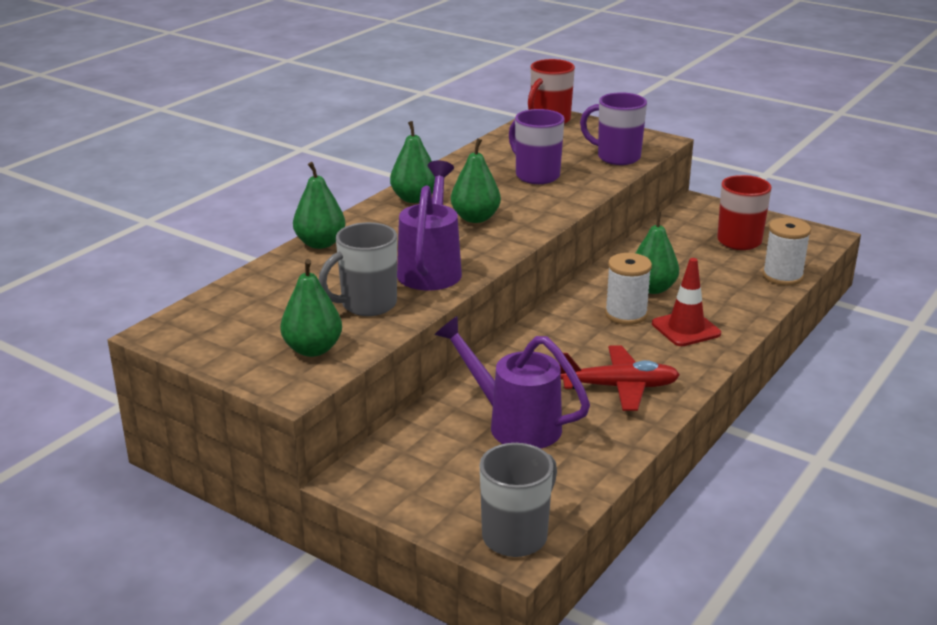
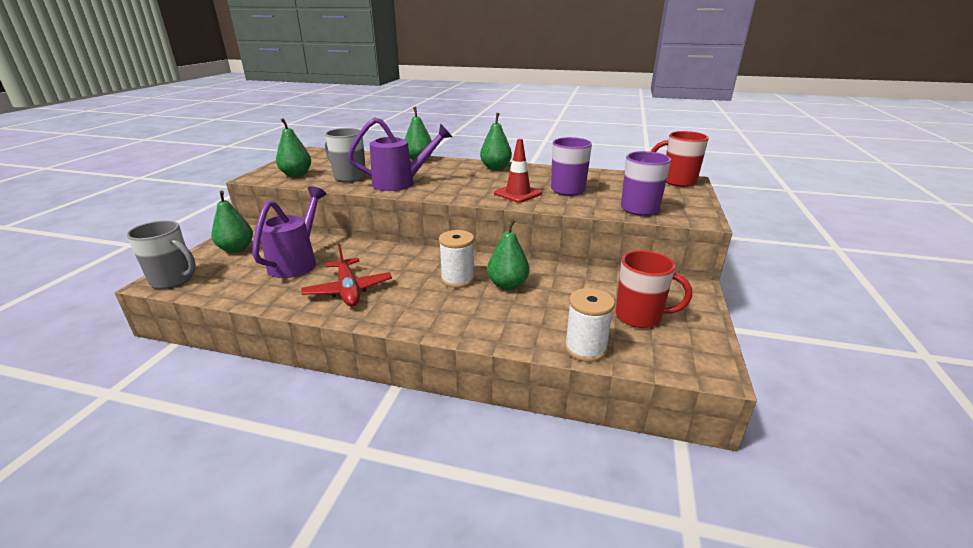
camera: 70 degrees right, 0 degrees up
(475, 218) = (480, 183): green pear -> green pear (236, 249)
(686, 329) = (448, 307): red traffic cone -> red traffic cone (518, 193)

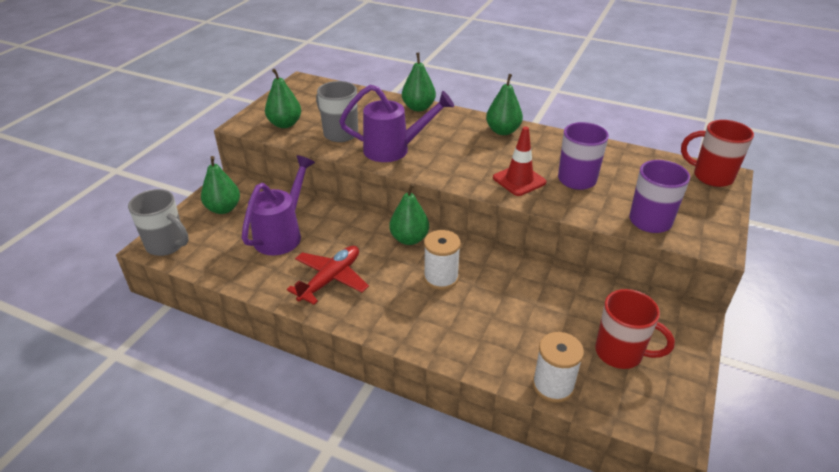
camera: 10 degrees right, 10 degrees up
(348, 290) = (331, 279): red plane -> red plane turned 135 degrees counterclockwise
(507, 285) = (491, 292): green pear -> green pear (409, 239)

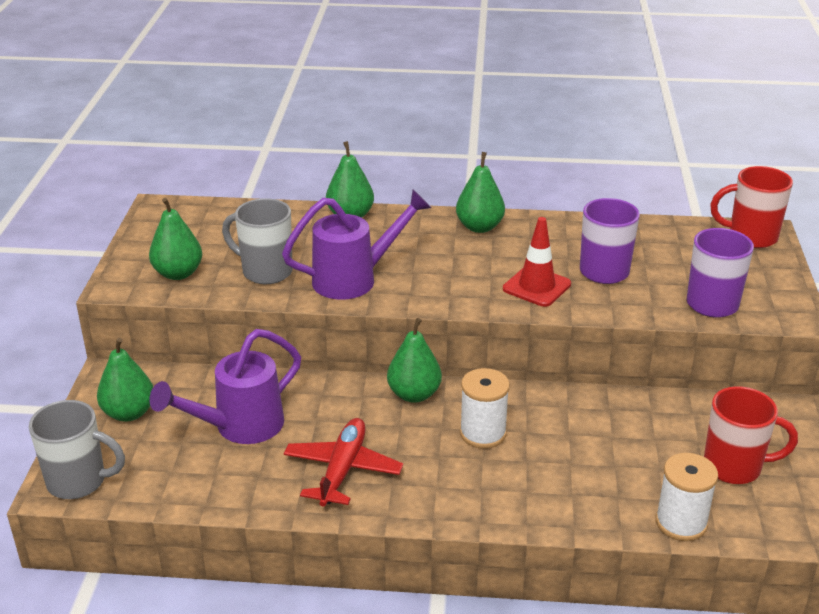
camera: 20 degrees left, 5 degrees down
(283, 234) = (238, 427): purple watering can -> purple watering can turned 135 degrees counterclockwise

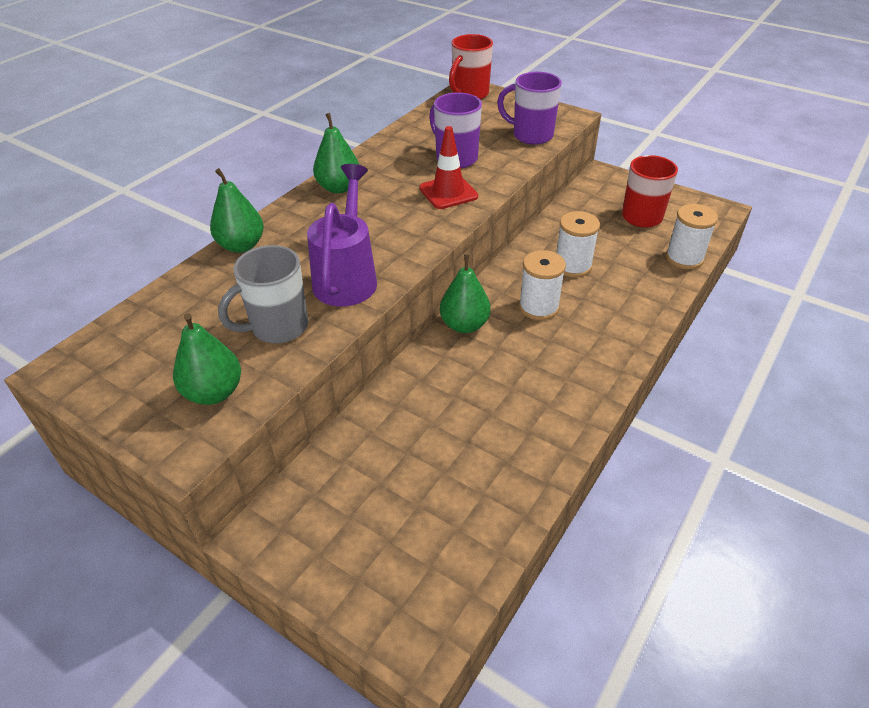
camera: 60 degrees left, 10 degrees up
(79, 482) = (423, 620): grey mug -> none
(129, 413) = (338, 537): green pear -> none
(238, 427) = (427, 453): purple watering can -> none
(342, 470) = (533, 402): red plane -> none
(576, 437) = (572, 266): none -> white spool

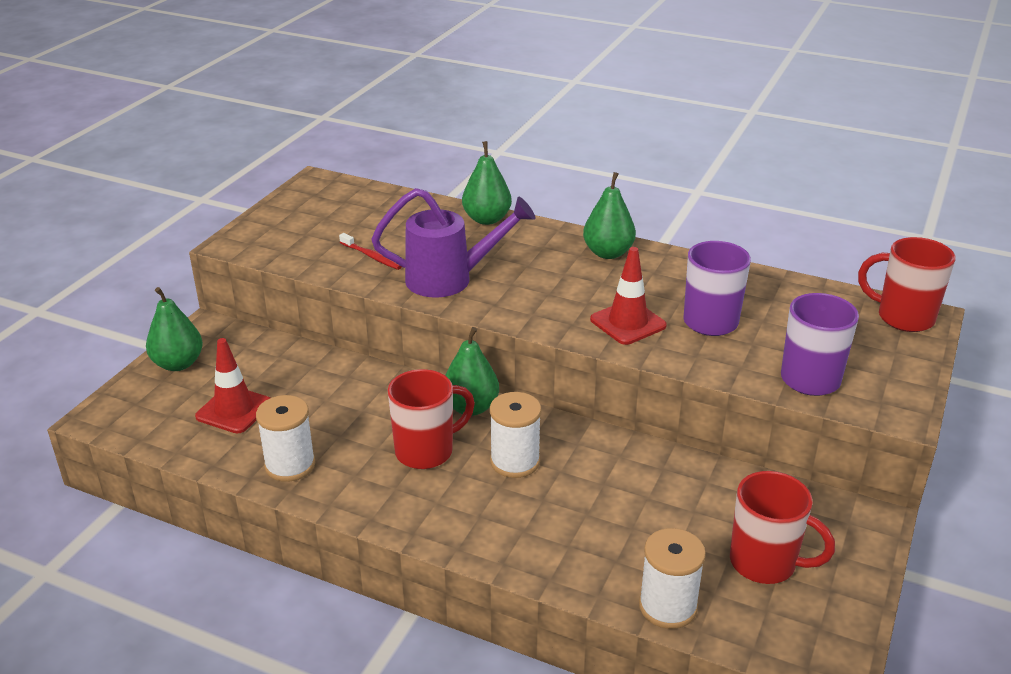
camera: 80 degrees right, 10 degrees down
(214, 392) = (292, 243): green pear -> green pear (178, 364)
(278, 327) = (371, 256): grey mug -> red toothbrush
(434, 501) = (234, 410): none -> red traffic cone
(520, 356) = (426, 451): none -> red mug
(572, 266) = (608, 489): white spool -> white spool (290, 465)

